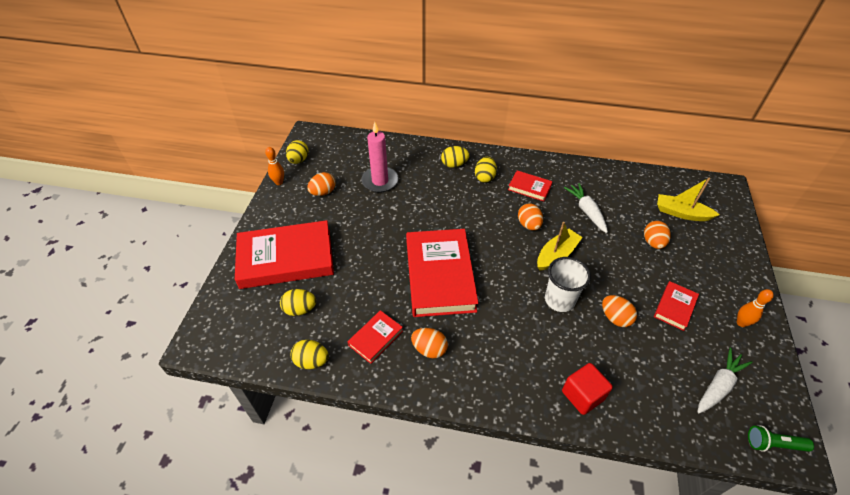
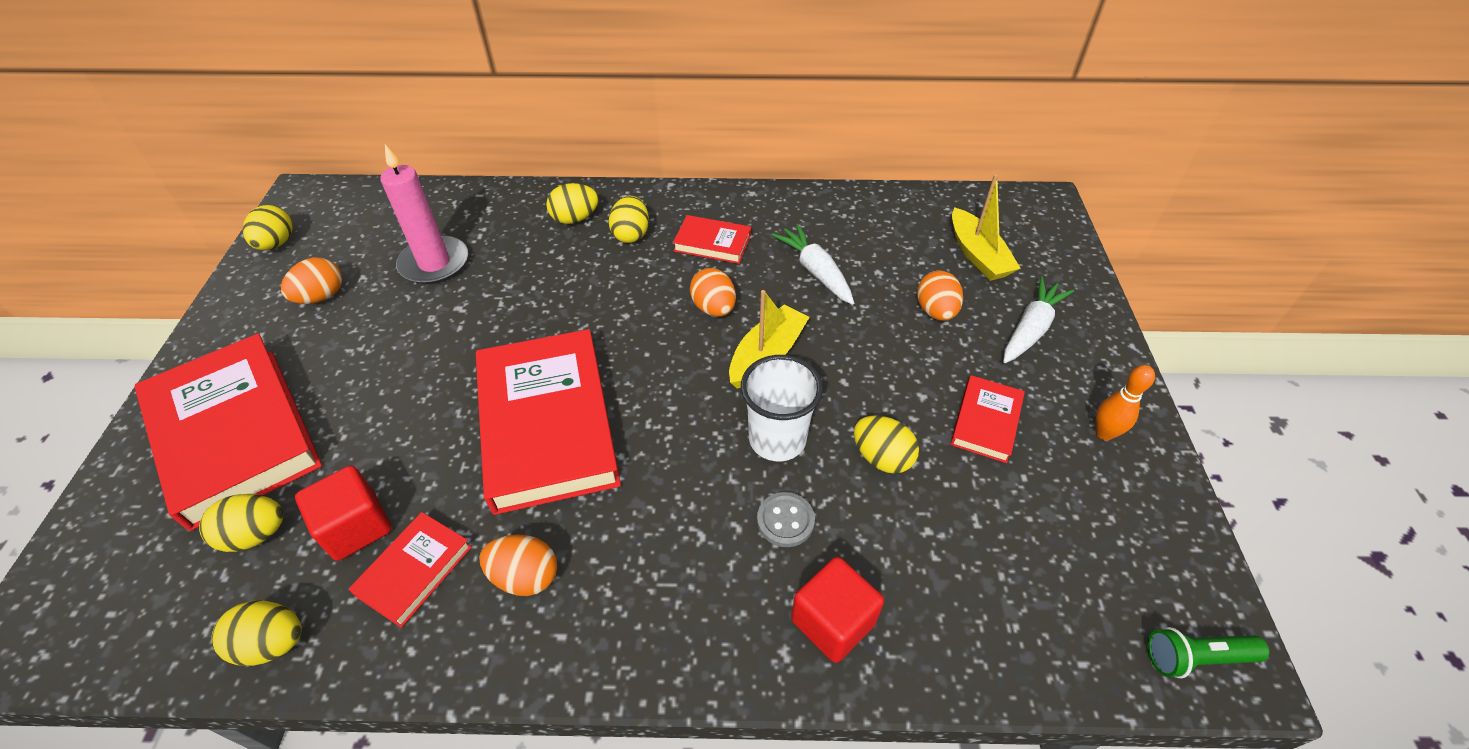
camera: 10 degrees left, 0 degrees up
(279, 182) = (233, 289): orange bowling pin -> none
(286, 258) = (235, 434): red book -> red book turned 75 degrees clockwise
(347, 313) = (356, 527): none -> red cube
(561, 342) = (785, 520): none -> grey button
(615, 318) = (881, 458): orange egg -> yellow egg
(681, 213) = (978, 255): yellow boat -> yellow boat turned 120 degrees counterclockwise
(718, 385) = (1081, 558): white carrot -> white carrot (1031, 329)

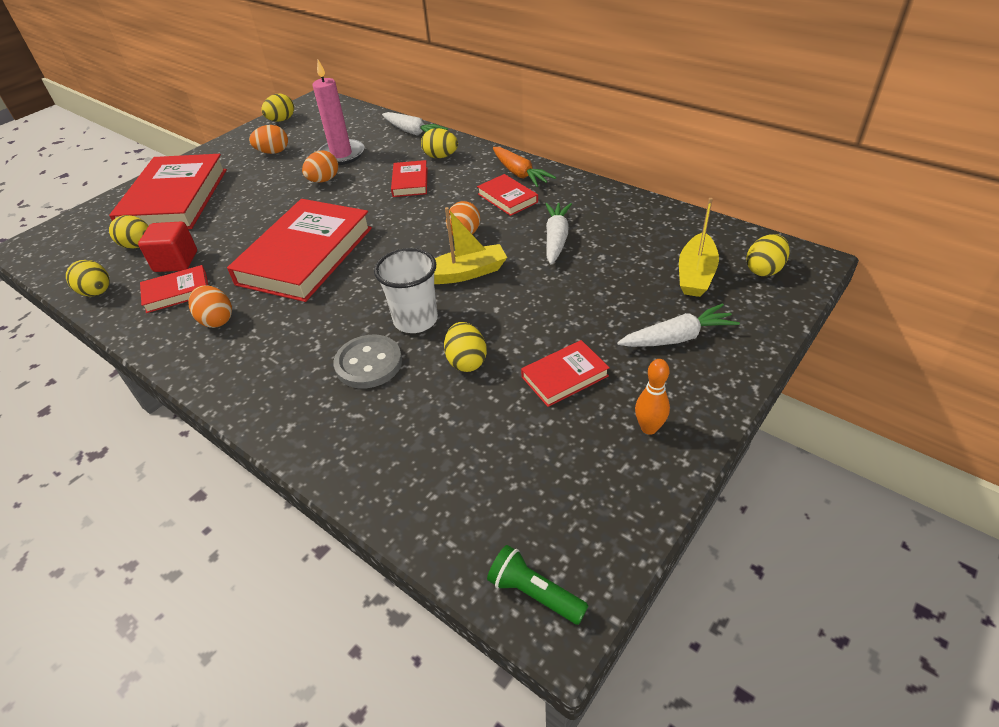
camera: 40 degrees right, 5 degrees down
(501, 197) = (413, 132): none -> white carrot
(573, 266) = (410, 182): none -> red book
(631, 234) = (463, 176): yellow egg -> yellow egg (764, 270)
(693, 207) = (519, 174): none -> orange carrot
(785, 520) = (368, 363): grey button -> grey button, size x1.53
(833, 621) = (332, 427): red cube -> none
(935, 311) = (614, 296): orange egg -> orange egg (324, 180)

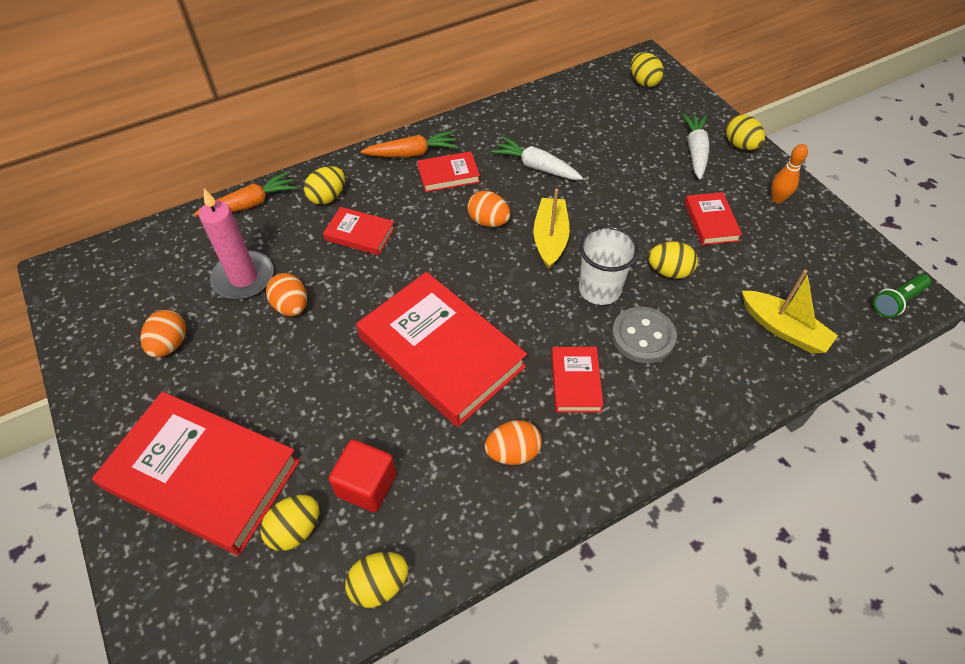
camera: 70 degrees left, 10 degrees up
(177, 292) = (435, 489): red book -> red book (575, 382)
(281, 120) = (82, 321): yellow egg -> yellow egg (740, 145)
(413, 132) = (250, 204): white carrot -> orange carrot
(695, 274) = (630, 114): yellow boat -> yellow boat (783, 329)

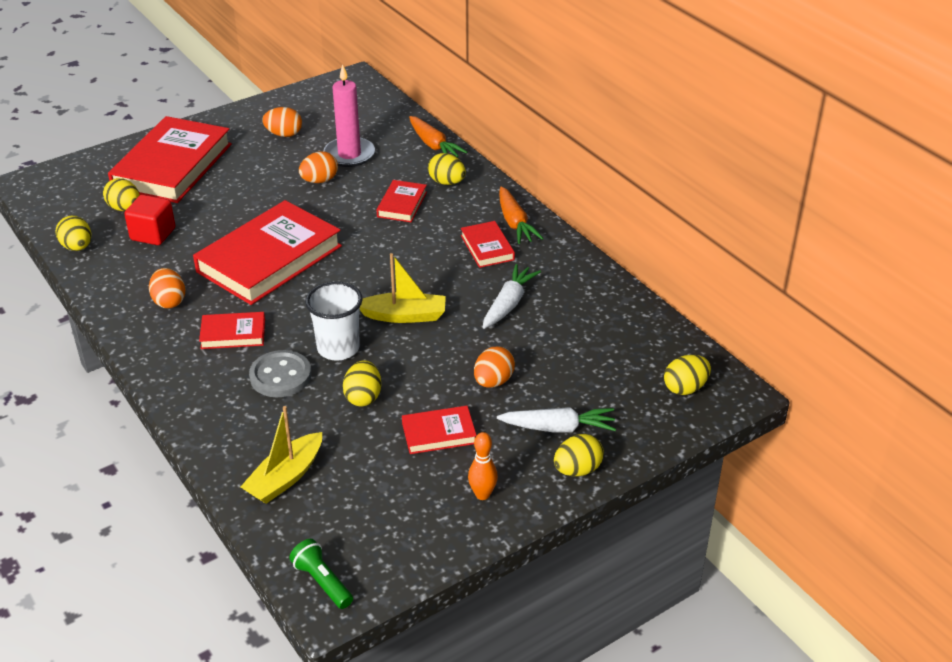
camera: 85 degrees right, 15 degrees down
(488, 221) = (424, 276): orange egg -> orange egg (493, 381)

